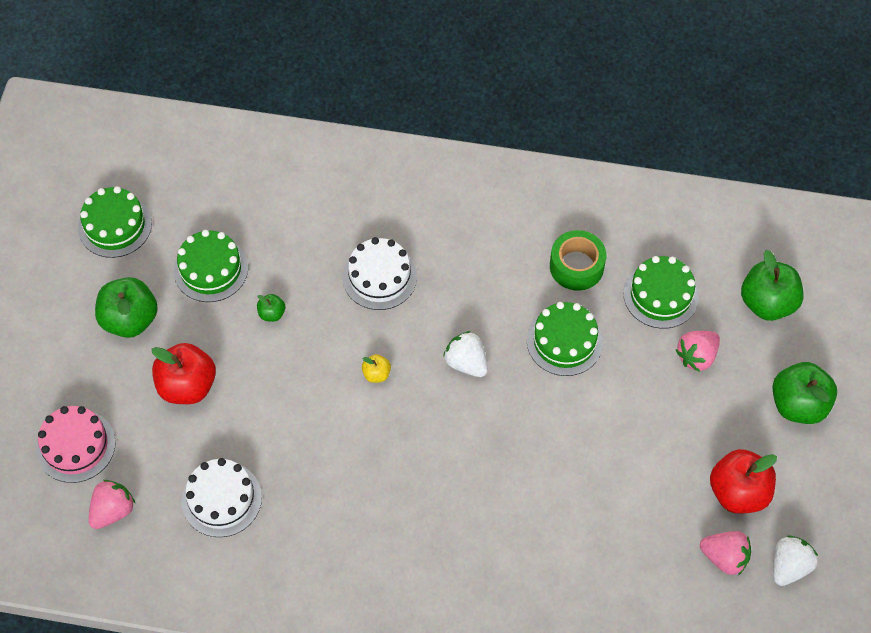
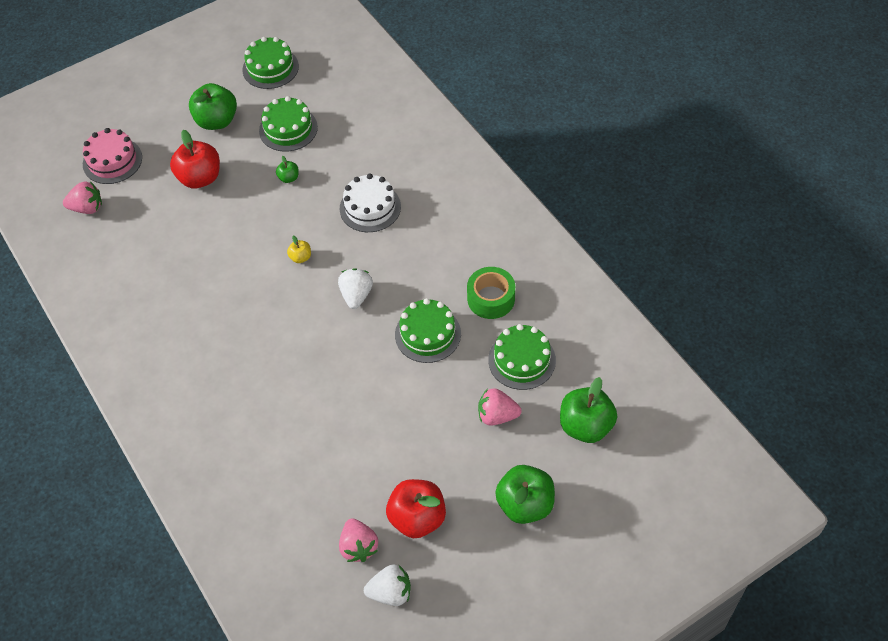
camera: 50 degrees right, 5 degrees down
(221, 499) = (142, 250): white cake -> none

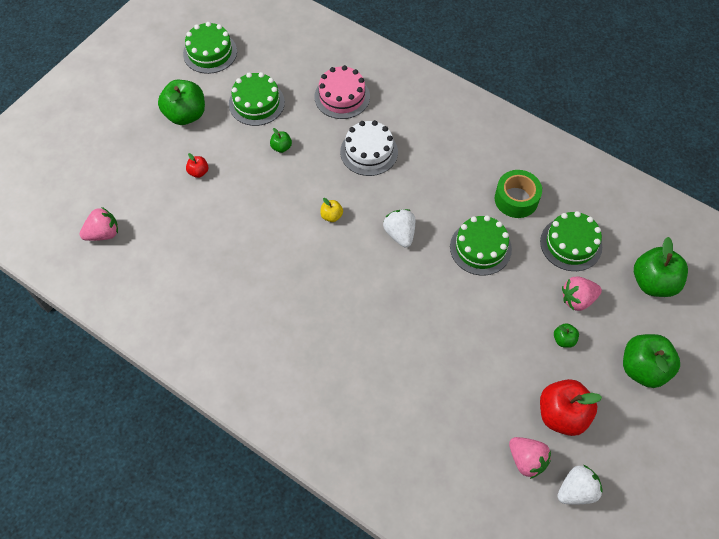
camera: 25 degrees left, 5 degrees up
(112, 161) = (104, 181): pink cake -> pink cake (342, 96)
(200, 178) = (198, 172): red apple -> red apple, size x0.47
(460, 449) = (564, 340): none -> green apple

